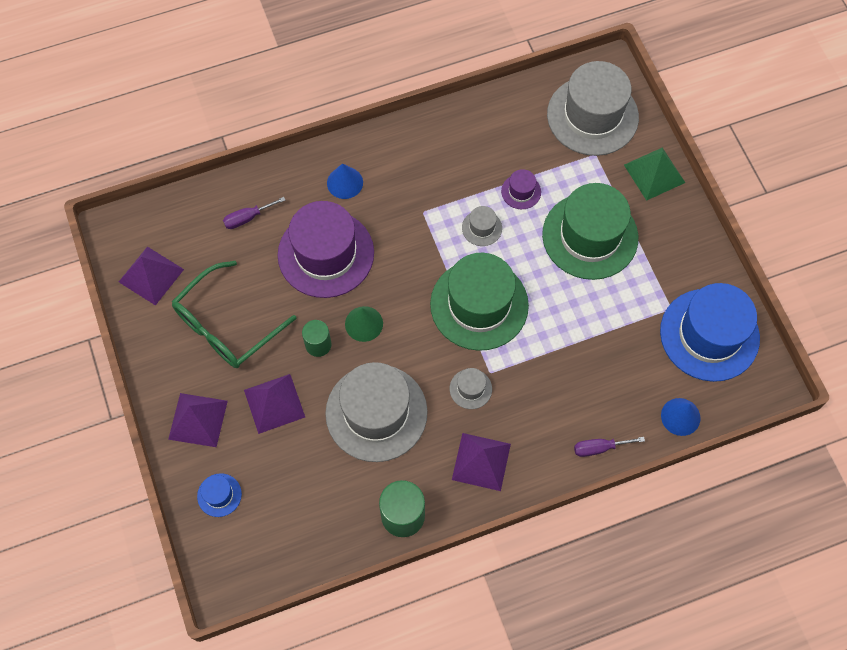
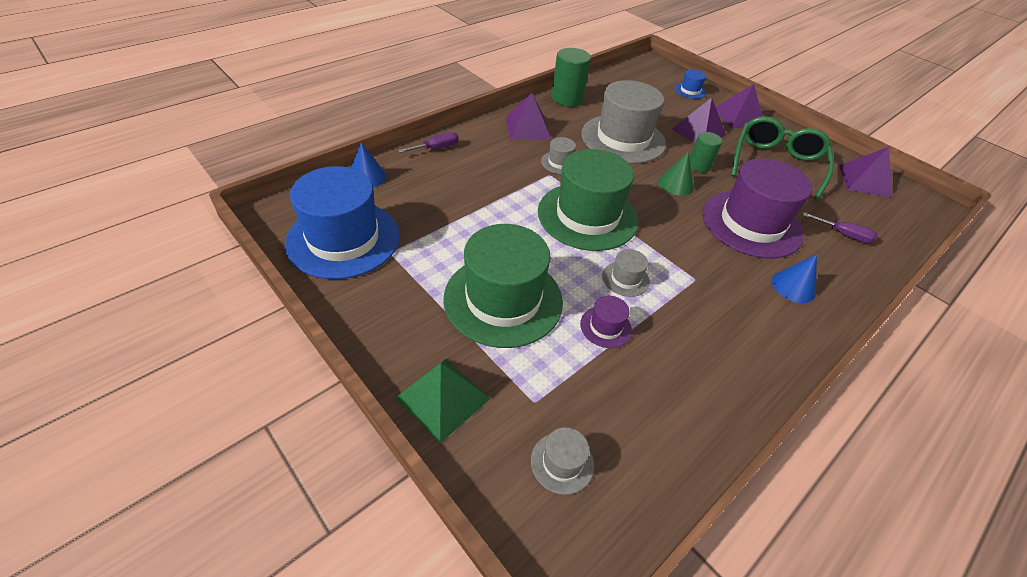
camera: 155 degrees right, 20 degrees down
(247, 218) = (843, 235): purple screwdriver -> purple screwdriver turned 75 degrees clockwise
(592, 116) = (562, 462): grey hat -> grey hat, size x0.42

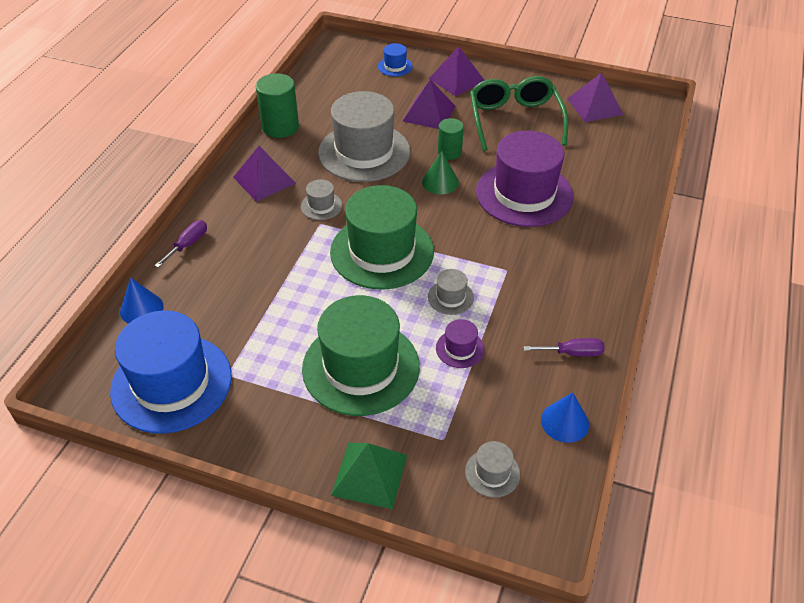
camera: 25 degrees left, 0 degrees up
(793, 286) = (585, 239): blue cone -> blue cone (565, 422)
(843, 235) = (601, 170): purple screwdriver -> purple screwdriver (572, 353)

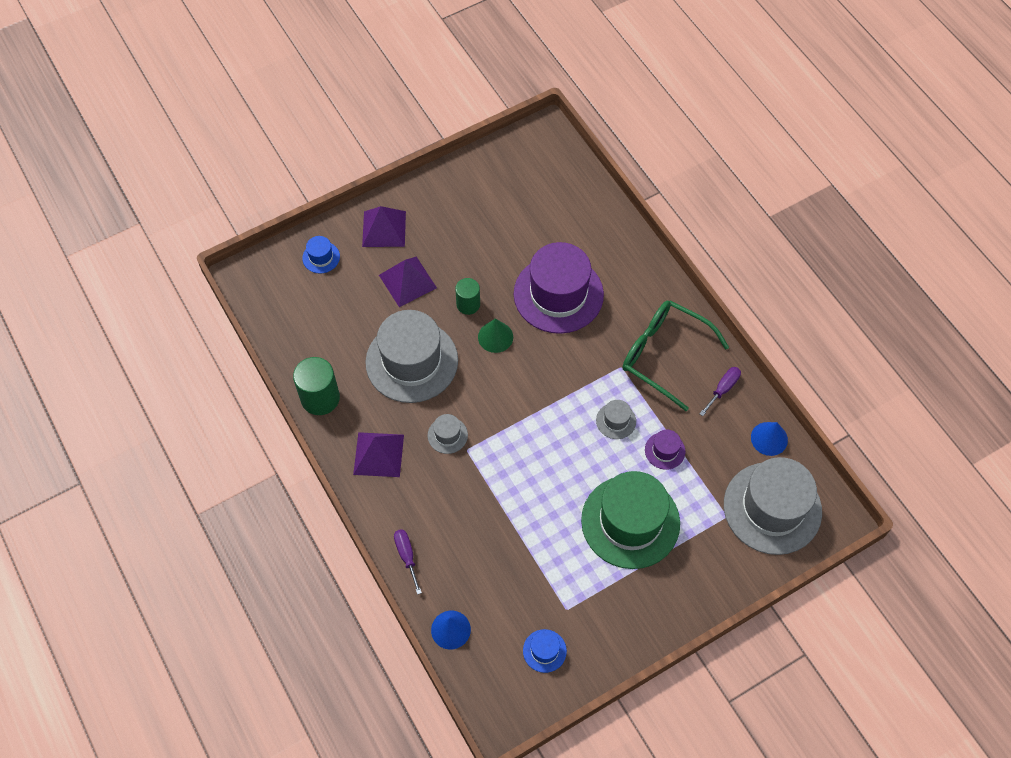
camera: 50 degrees left, 15 degrees up
(171, 383) = (544, 651): blue hat -> blue hat, size x0.42
(369, 474) = (719, 577): green pyramid -> none
(382, 251) = (534, 430): green hat -> none
(492, 473) = (772, 508): grey hat -> grey hat, size x2.36
(515, 120) = (473, 232): green glasses -> green glasses (664, 355)
(594, 106) = (508, 167): purple pyramid -> none

